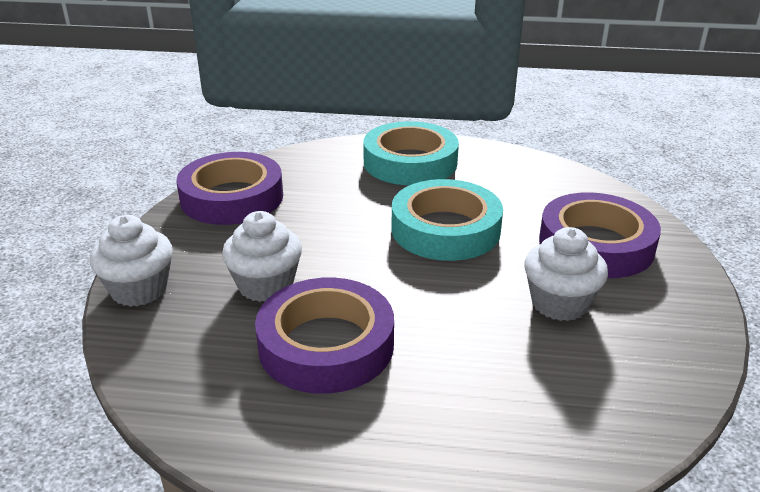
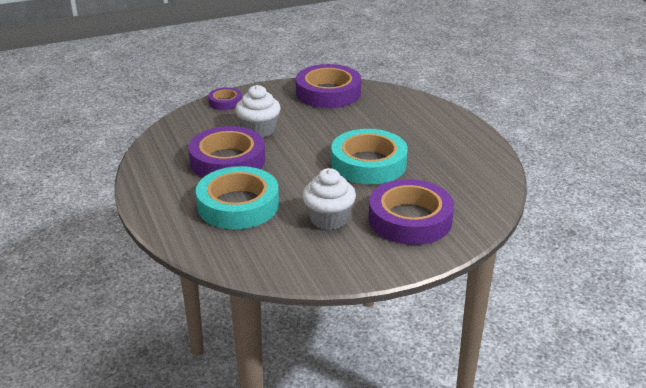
camera: 60 degrees right, 0 degrees up
(139, 290) = (225, 102): white cupcake -> purple tape
(410, 162) = (437, 130): turquoise tape -> turquoise tape (238, 205)

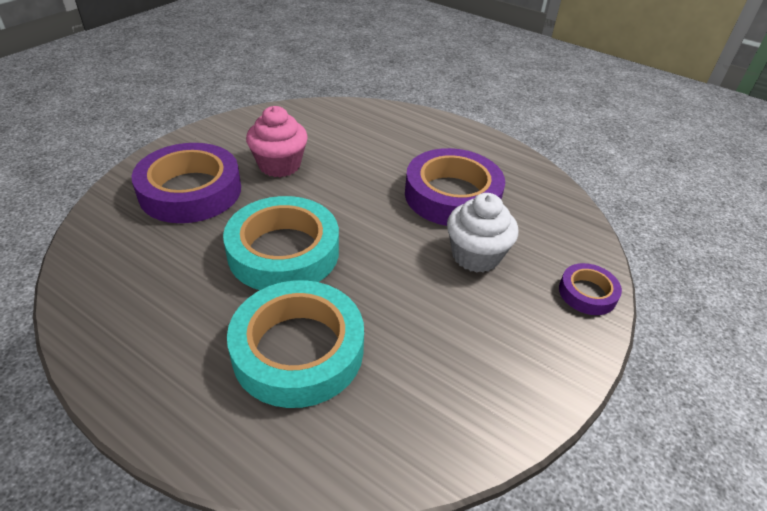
camera: 145 degrees right, 10 degrees up
(238, 205) = (380, 152): turquoise tape -> turquoise tape (298, 350)
(328, 93) = (471, 399): purple tape -> none
(329, 219) = (279, 165): white cupcake -> pink cupcake

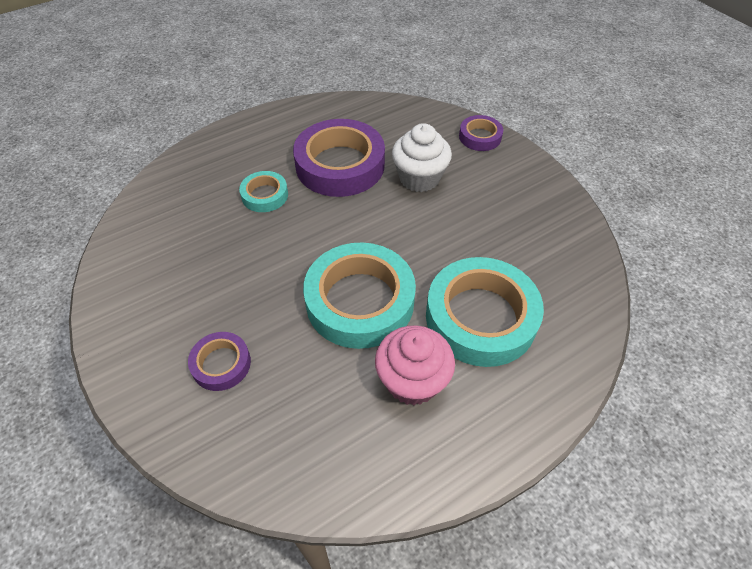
camera: 65 degrees left, 10 degrees up
(190, 191) = (221, 364): purple tape -> purple tape, size x0.50
(279, 165) = (221, 274): pink cupcake -> pink cupcake (412, 381)
(381, 162) = (265, 195): none -> turquoise tape

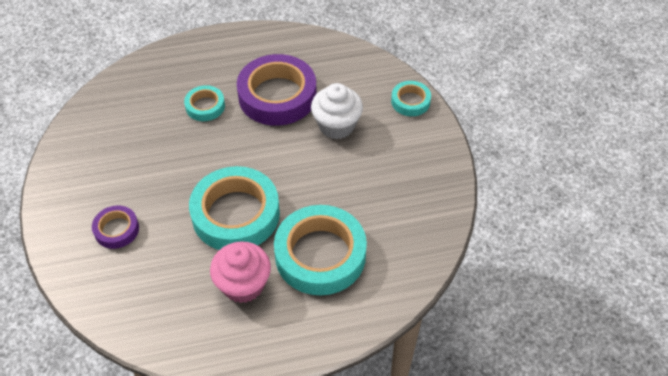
camera: 20 degrees right, 0 degrees up
(480, 137) = (410, 101): purple tape -> turquoise tape

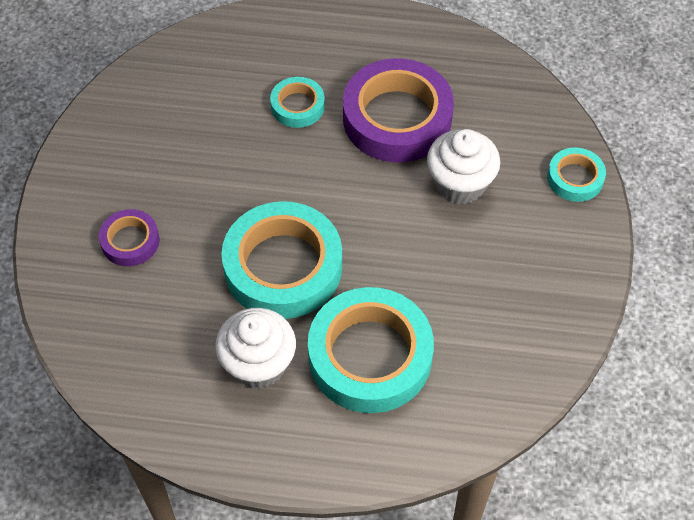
camera: 20 degrees right, 5 degrees up
(243, 285) = (258, 364): pink cupcake -> white cupcake

